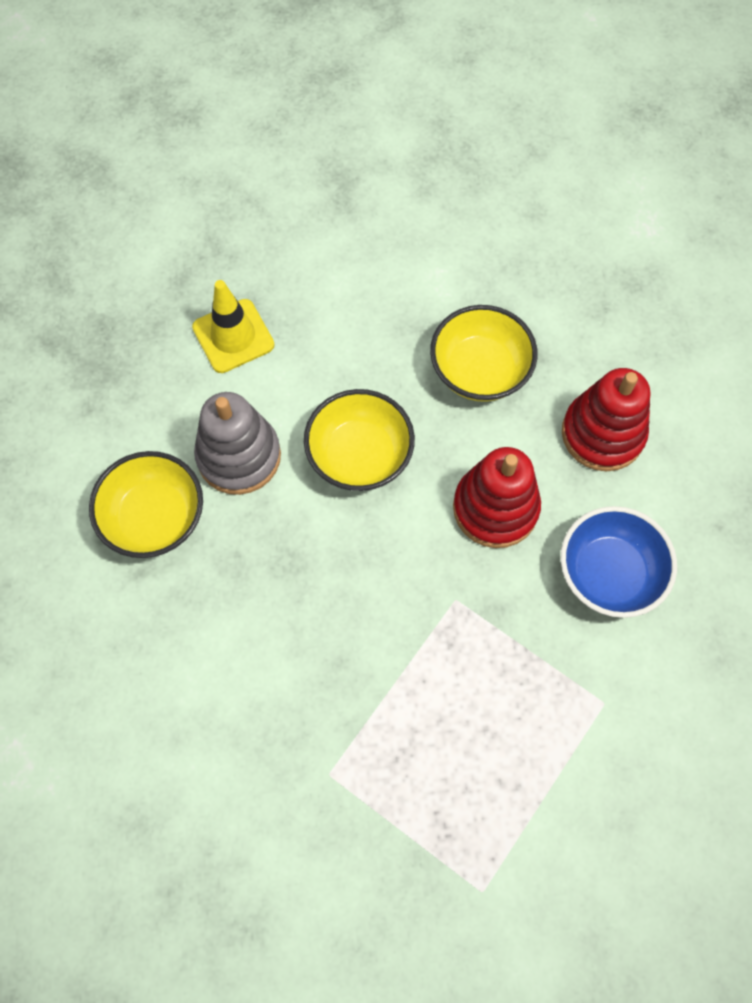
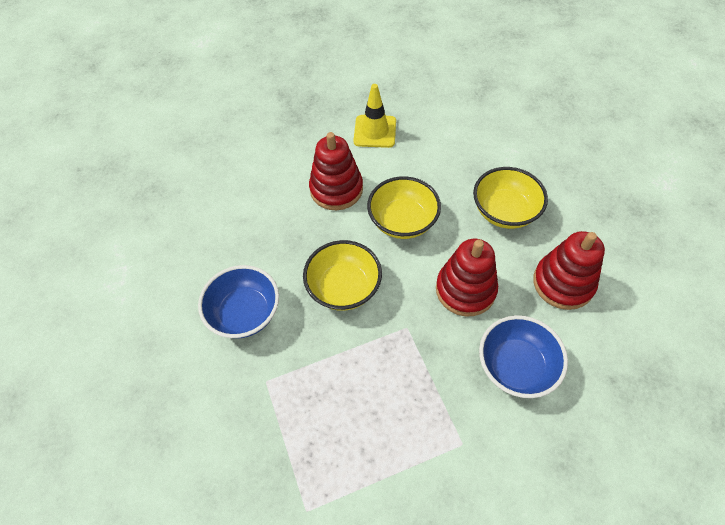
camera: 35 degrees right, 10 degrees down
(155, 518) = (271, 197): yellow bowl -> yellow bowl (344, 288)
(238, 704) = (245, 313): none -> blue bowl
(239, 456) = (336, 189): grey stacking toy -> red stacking toy

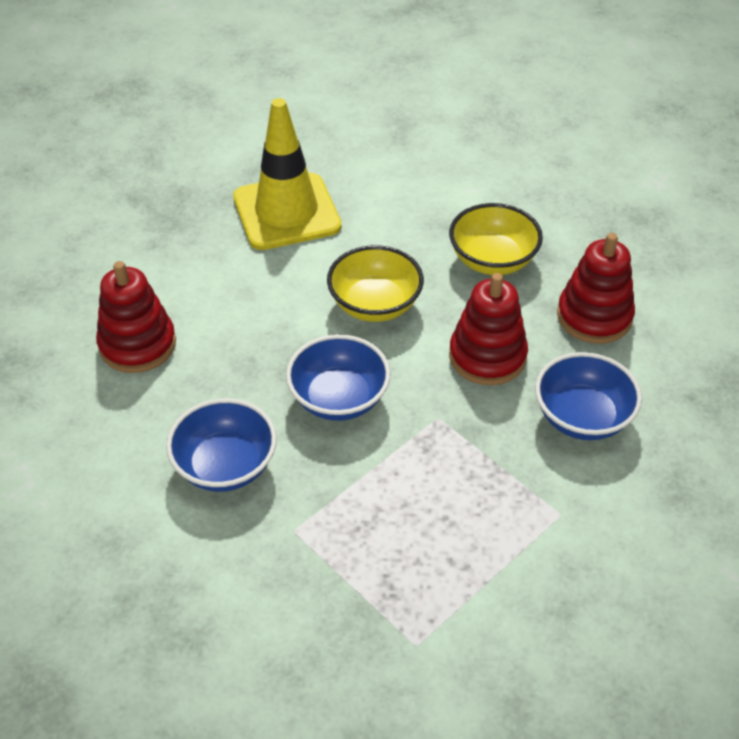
camera: 25 degrees left, 10 degrees down
(336, 189) = (271, 292): red stacking toy -> red stacking toy (137, 344)
(344, 288) = (339, 398): yellow bowl -> blue bowl
(375, 131) = (286, 212): yellow traffic cone -> yellow traffic cone, size x1.64

